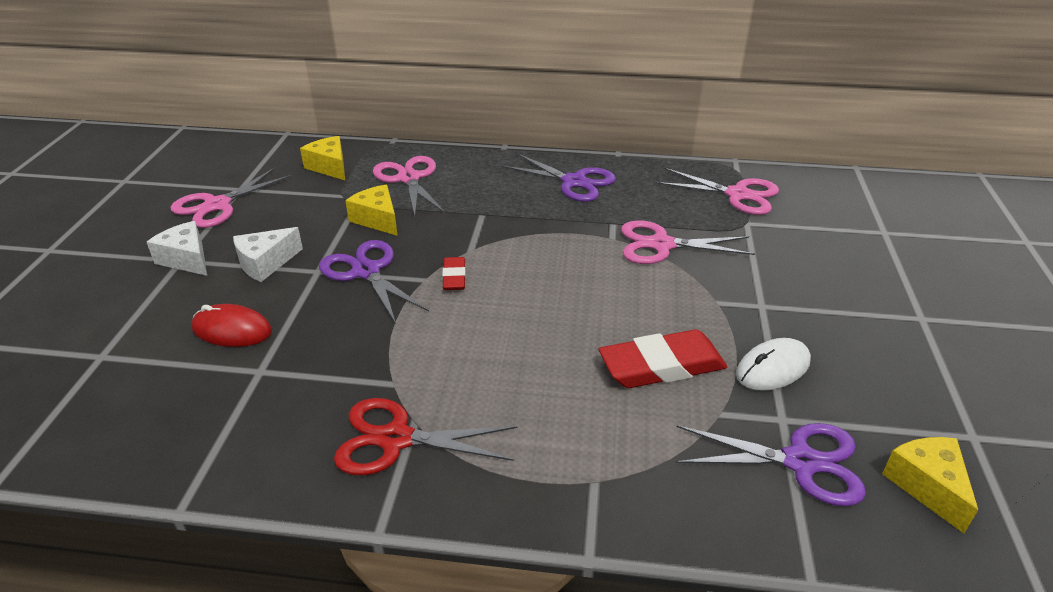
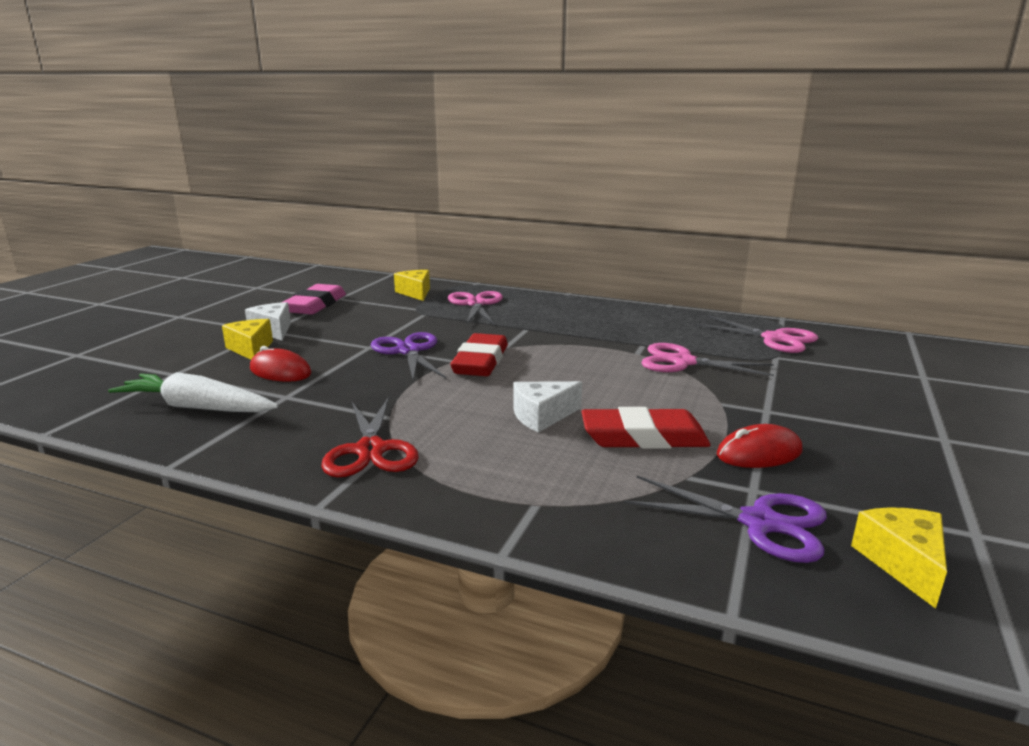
camera: 15 degrees right, 15 degrees down
(162, 408) = (197, 407): none -> white carrot
(217, 205) = (315, 305): pink scissors -> pink eraser
(265, 263) = (331, 338): white cheese -> white cheese (542, 416)
(377, 219) = (436, 324): yellow cheese -> yellow cheese (251, 349)
(395, 439) = (370, 450): red scissors -> red scissors turned 120 degrees counterclockwise
(454, 277) = (480, 362): red eraser -> red eraser, size x1.88
(574, 182) = (619, 318): purple scissors -> none
(773, 368) = (759, 453): white mouse -> red mouse

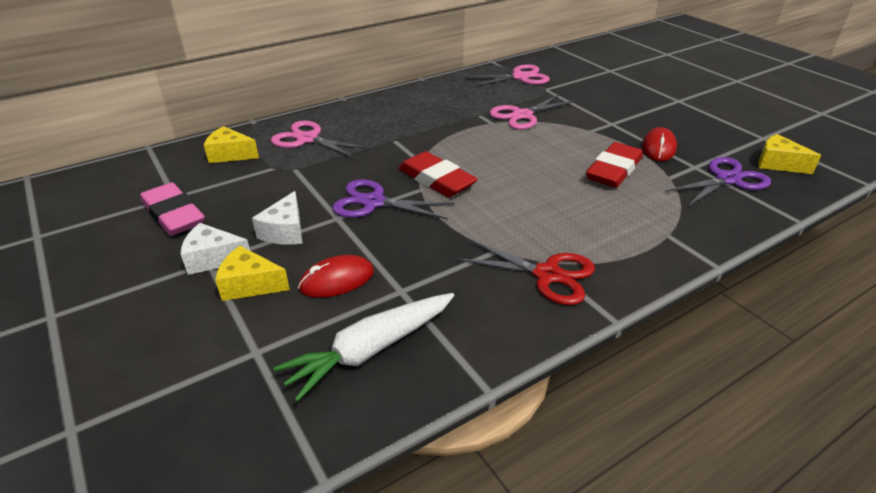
camera: 55 degrees left, 15 degrees up
(542, 416) = (555, 190): white cheese -> white cheese (285, 231)

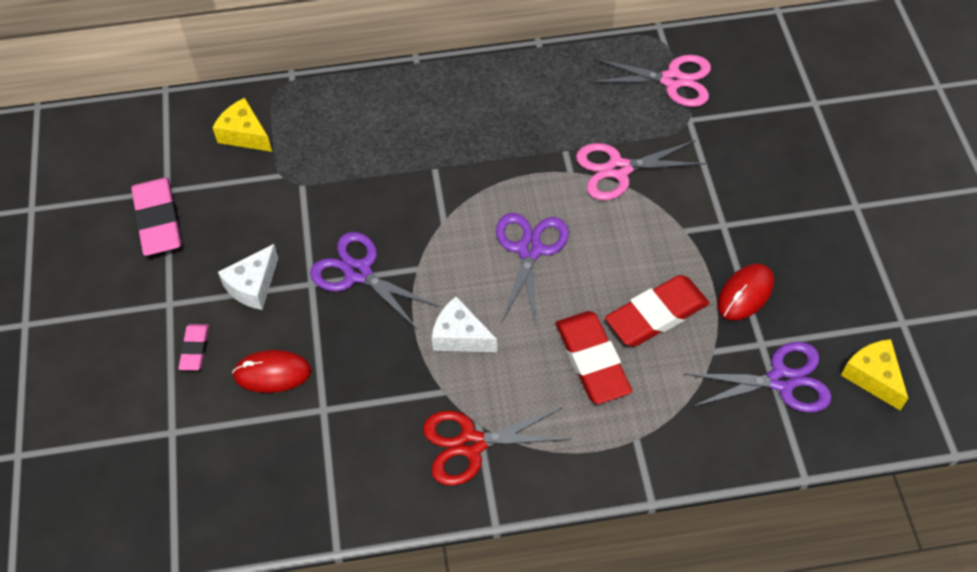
camera: 25 degrees right, 20 degrees up
(213, 258) = (175, 301): white cheese -> white cheese (460, 336)
(250, 285) = (195, 349): yellow cheese -> pink eraser
(307, 139) = (338, 133): pink scissors -> none
(371, 350) = (264, 468): white carrot -> none
(436, 180) = (443, 259): red eraser -> red eraser (592, 360)
(496, 161) = (530, 250): none -> purple scissors
(547, 275) = (471, 444): red scissors -> red scissors turned 120 degrees clockwise

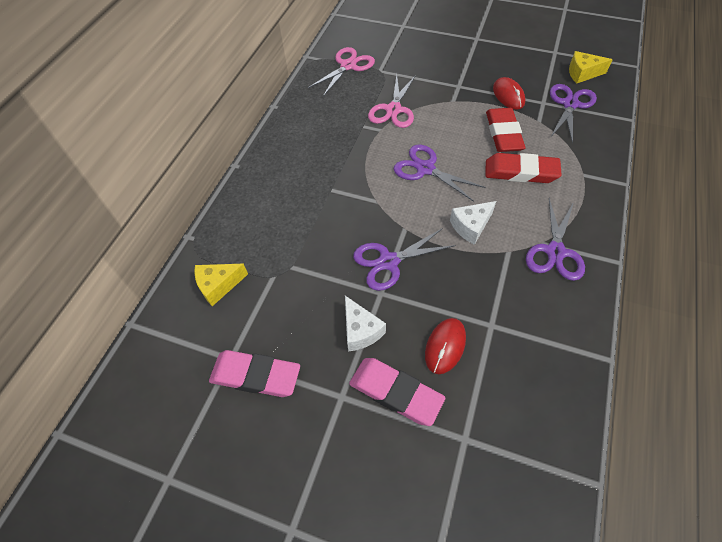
camera: 60 degrees left, 0 degrees up
(195, 349) = (395, 393): pink eraser -> pink eraser, size x1.88
(471, 444) = (555, 252): red scissors -> purple scissors

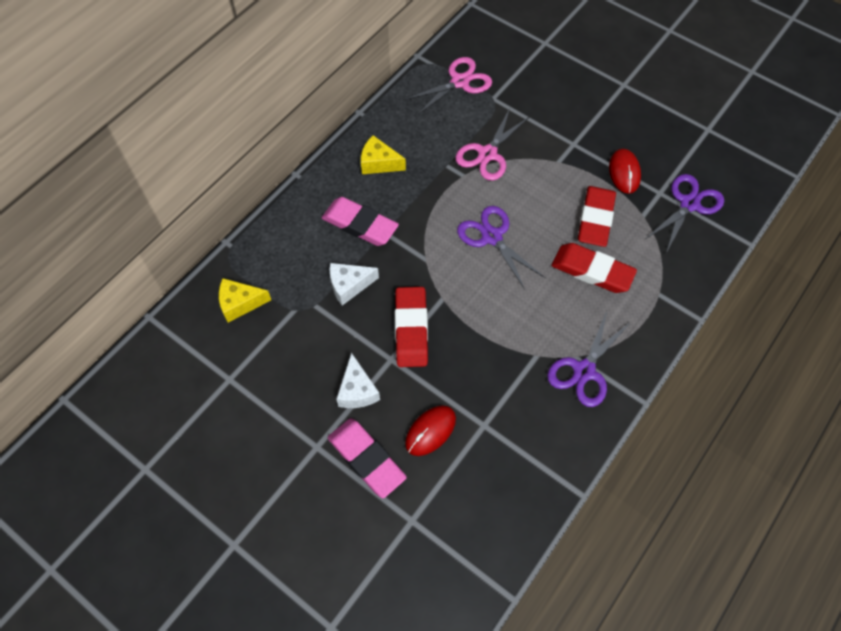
camera: 15 degrees right, 5 degrees up
(256, 376) = (246, 402): pink eraser -> pink eraser (360, 225)
(388, 262) = (411, 329): purple scissors -> red eraser
(471, 226) = (510, 317): white cheese -> white cheese (349, 285)
(582, 73) = (725, 168): yellow cheese -> yellow cheese (379, 163)

